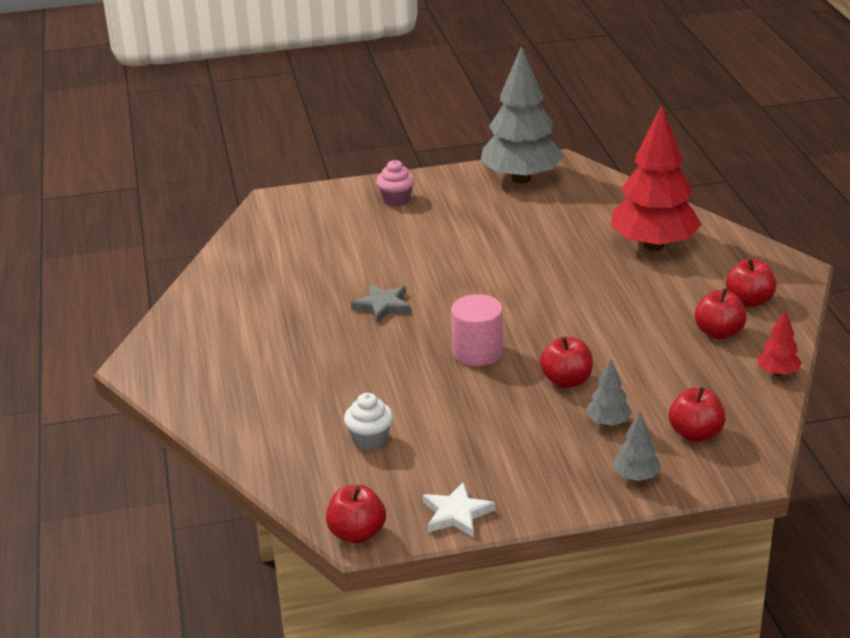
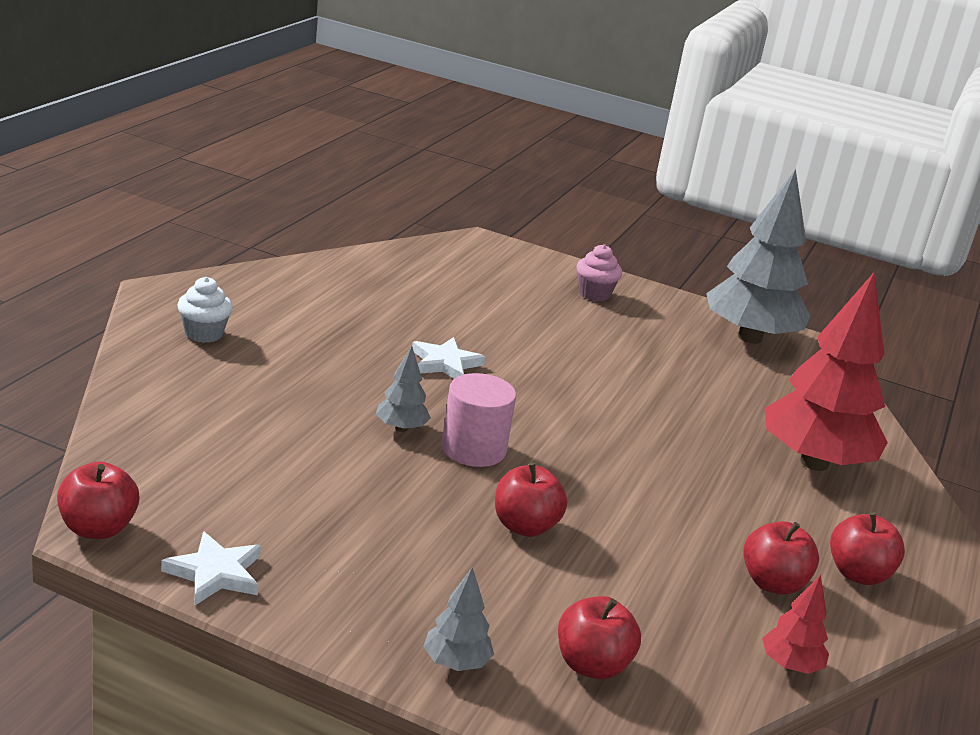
camera: 30 degrees right, 5 degrees down
(370, 440) = (248, 459): white cupcake -> white cupcake (204, 334)
(383, 305) = (445, 363): grey star -> white star
(608, 422) = (508, 591): grey tree -> grey tree (401, 428)

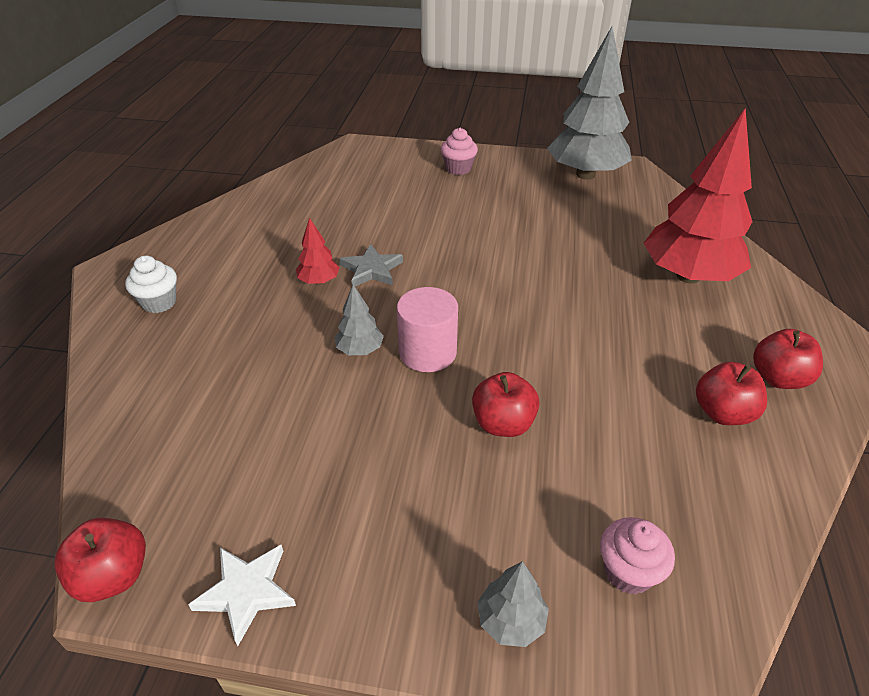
camera: 10 degrees left, 15 degrees up
(445, 363) = (371, 269): white star -> grey star
(591, 665) = (628, 571): red apple -> pink cupcake
(790, 666) = (783, 502): red tree -> red tree (319, 281)

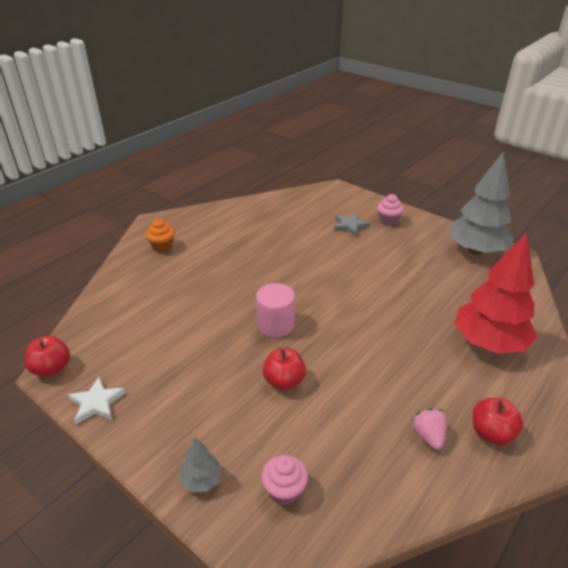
camera: 30 degrees right, 5 degrees down
(159, 302) = (162, 247): white cupcake -> orange cupcake
(319, 281) = (249, 263): red tree -> none
(360, 350) = (240, 309): grey tree -> none
(371, 269) = (283, 266): grey star -> grey star (350, 226)
(722, 413) = (428, 436): red apple -> pink strawberry

